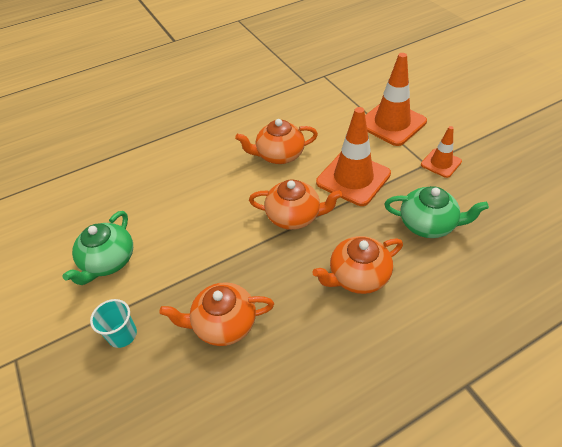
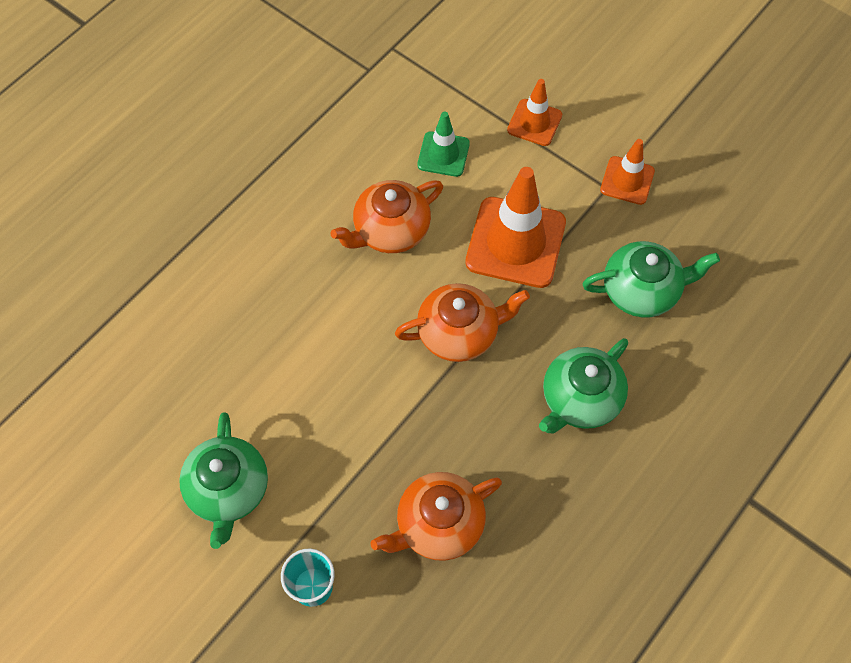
camera: 25 degrees left, 15 degrees up
(329, 126) = (443, 154): none -> green traffic cone
(358, 276) = (579, 399): orange teapot -> green teapot
(392, 123) = (534, 123): orange traffic cone -> orange traffic cone, size x0.55

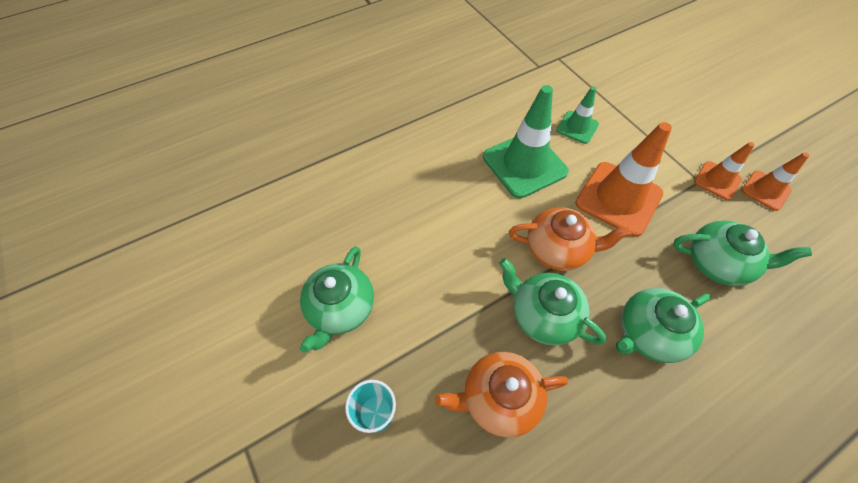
camera: 20 degrees right, 5 degrees down
(390, 230) = (524, 164): orange teapot -> green traffic cone
(462, 418) = (543, 315): none -> green teapot
(534, 123) = (650, 125): orange traffic cone -> orange traffic cone (765, 190)

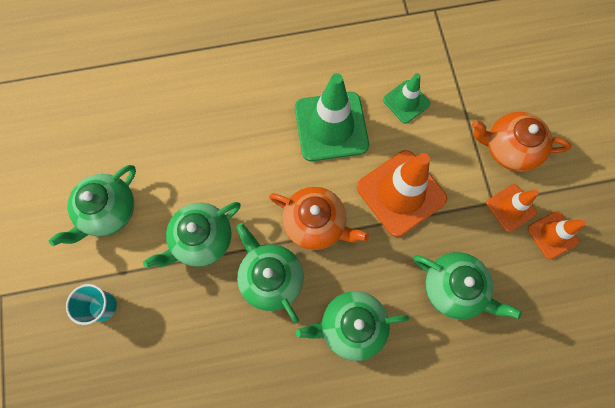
camera: 20 degrees right, 15 degrees up
(453, 302) = (201, 239): none -> green teapot
(498, 398) = (200, 331): orange teapot -> orange teapot (509, 148)

